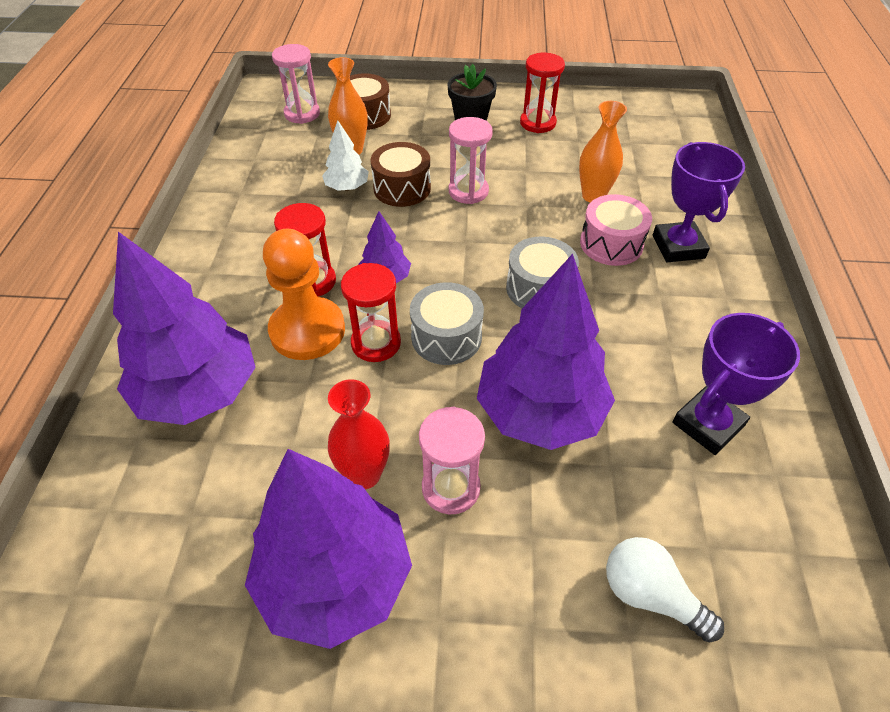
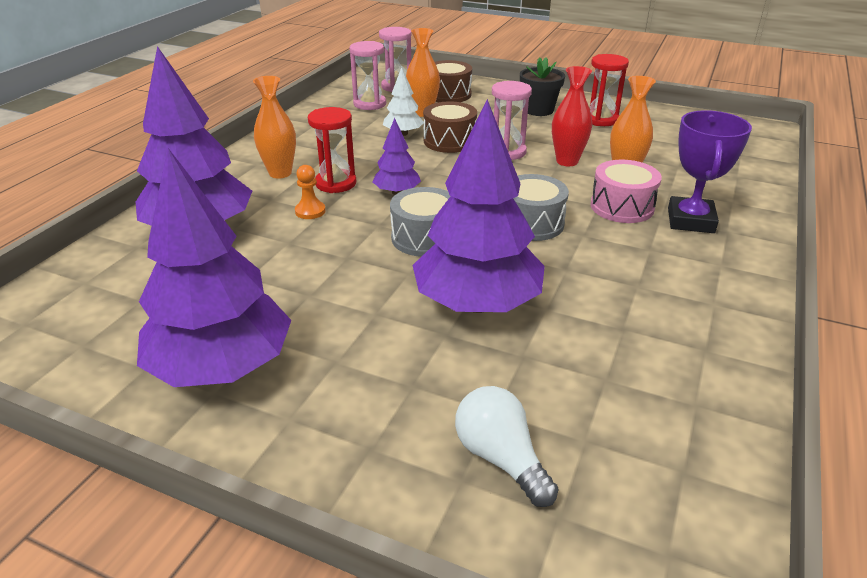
camera: 20 degrees right, 15 degrees down
(242, 281) = (280, 173): none -> orange vase
(307, 330) = (310, 211): orange pawn -> orange pawn, size x0.45
(364, 475) = (293, 308): red vase -> red vase (567, 161)
(376, 343) = (361, 230): red hourglass -> none
(451, 488) = (361, 334): pink hourglass -> pink hourglass (370, 104)
(707, 424) = (642, 350): purple trophy -> none

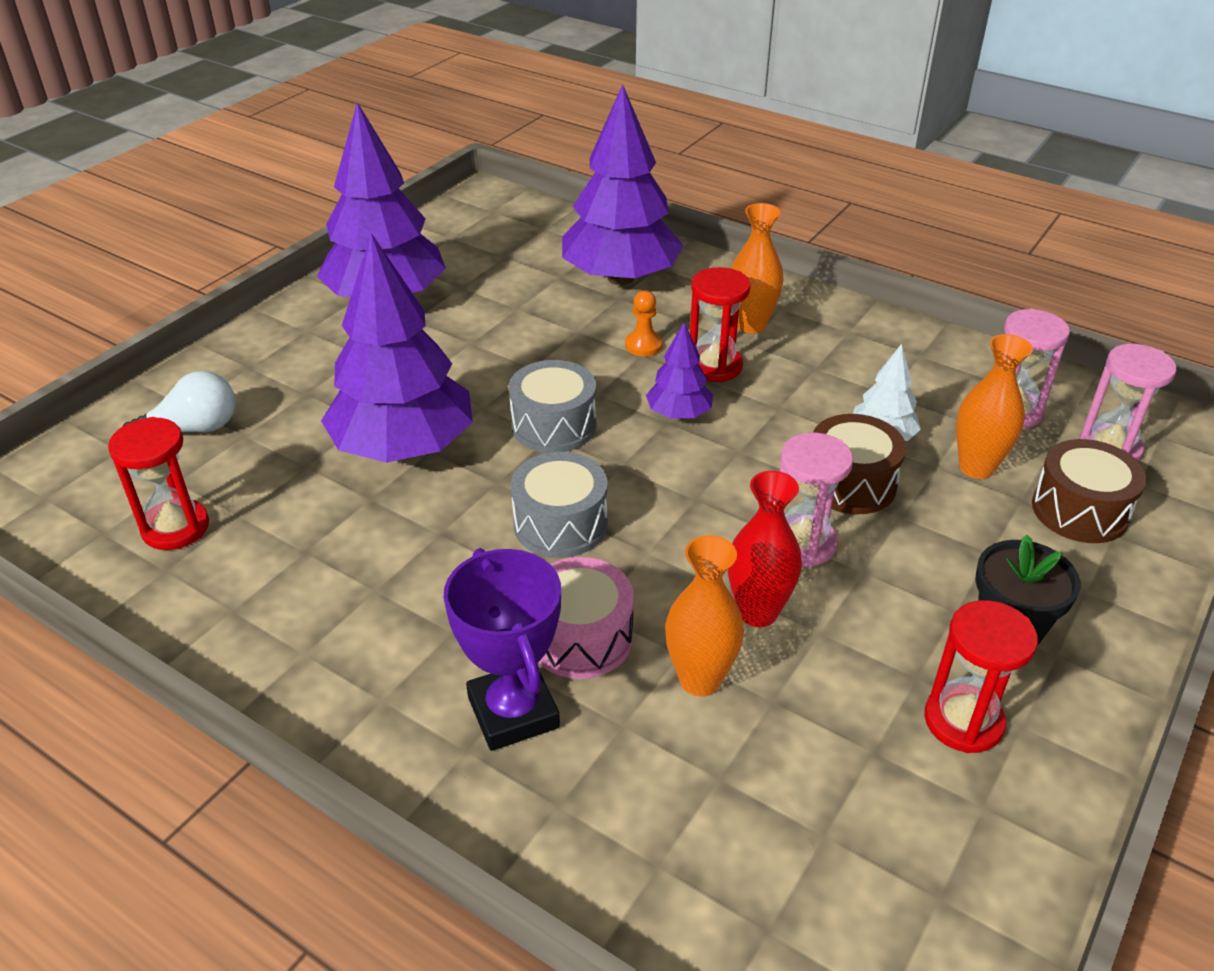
camera: 100 degrees right, 5 degrees up
(645, 416) = (175, 528): none -> red hourglass
(690, 220) = (513, 712): purple trophy -> purple trophy turned 45 degrees clockwise

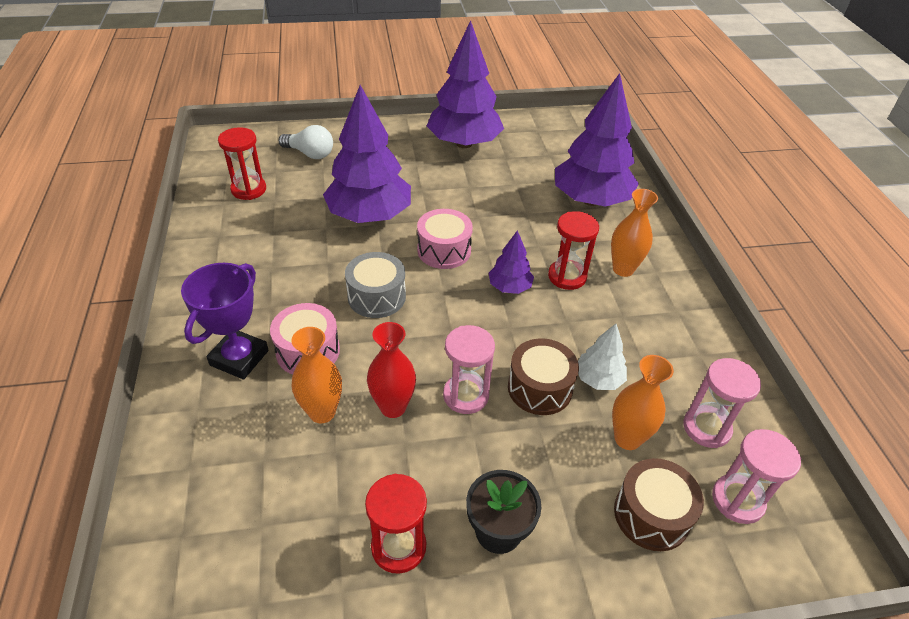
camera: 45 degrees right, 5 degrees up
(554, 425) = (444, 250): grey drum -> pink drum
(643, 345) = (547, 241): orange pawn -> none

